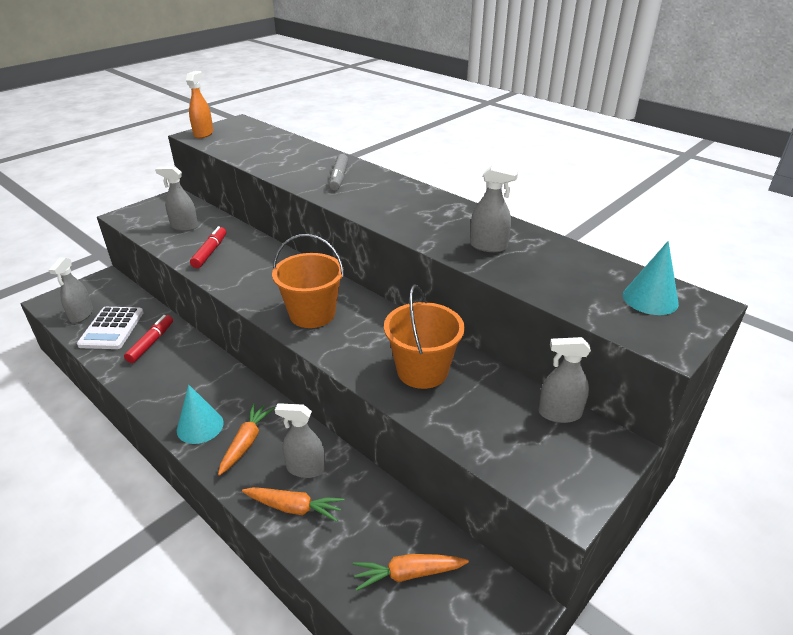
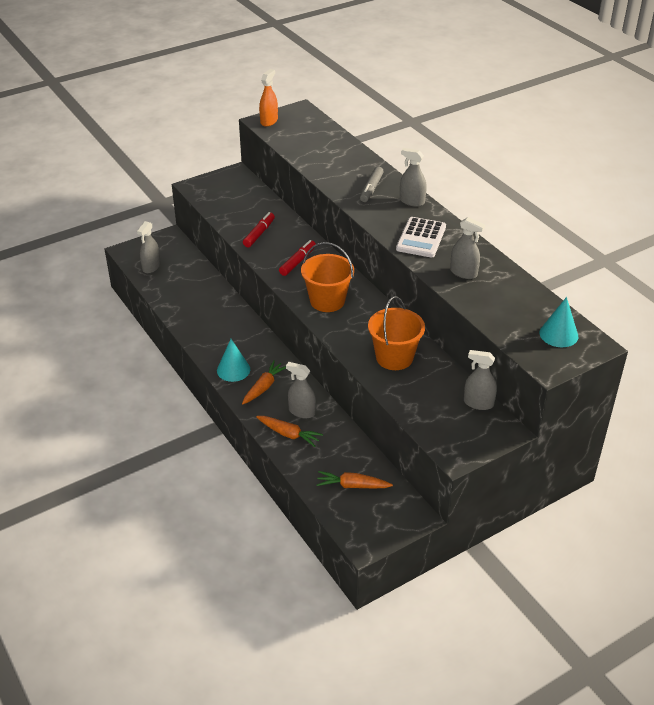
camera: 15 degrees right, 5 degrees up
(112, 328) = (174, 283): white calculator -> white calculator (421, 238)
(151, 343) = (203, 300): red marker -> red marker (298, 262)
(184, 226) = (241, 205): grey spray bottle -> grey spray bottle (412, 201)

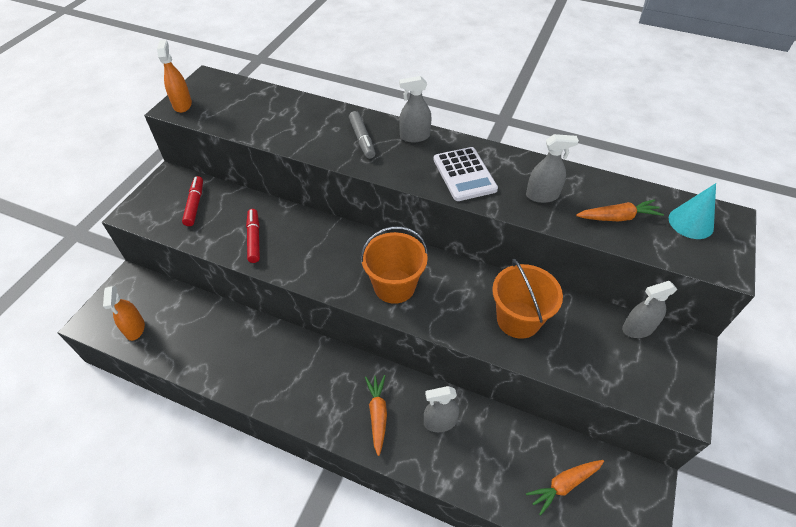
camera: 35 degrees left, 10 degrees up
(151, 267) = (135, 328): grey spray bottle -> orange spray bottle
(233, 370) = (328, 412): turquoise cone -> none
(289, 434) = (451, 461): orange carrot -> orange carrot (618, 217)
(298, 262) = (324, 253): red marker -> red marker (195, 204)

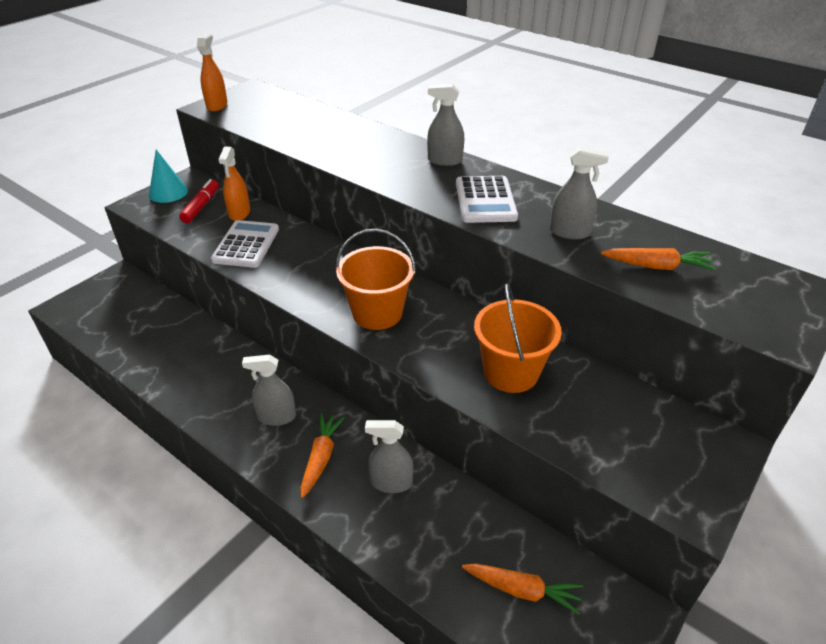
camera: 15 degrees right, 10 degrees down
(135, 328) = (102, 321): orange spray bottle -> orange spray bottle (239, 213)
(254, 239) = (246, 245): red marker -> white calculator
(362, 139) = (385, 155): grey marker -> none
(564, 485) = (522, 590): orange carrot -> orange carrot turned 150 degrees counterclockwise
(637, 329) = (663, 411): grey spray bottle -> grey spray bottle (276, 417)
(691, 222) = (753, 286): turquoise cone -> turquoise cone (168, 192)

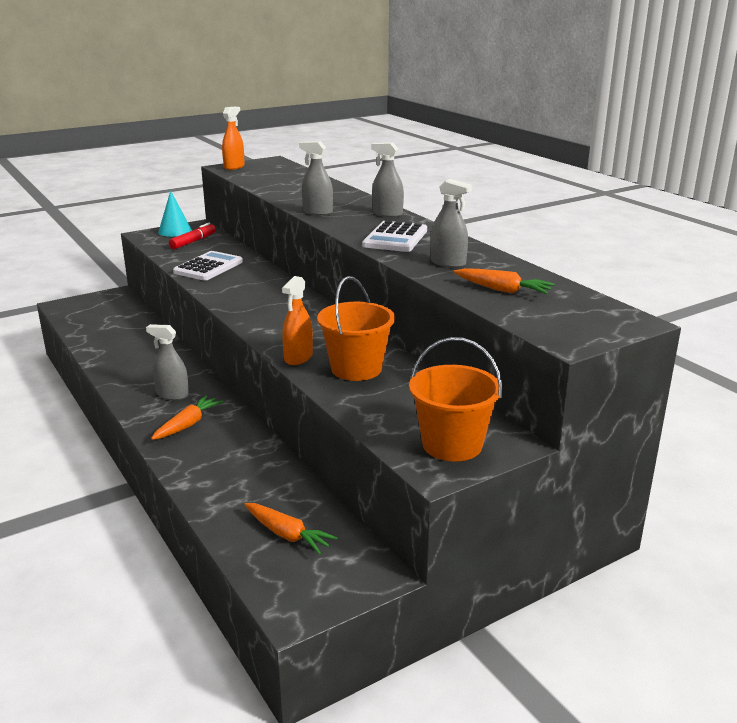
camera: 20 degrees right, 15 degrees down
(239, 213) = (220, 249): orange spray bottle -> orange spray bottle (298, 357)
(377, 313) = (277, 319): orange bucket -> orange bucket (452, 444)
(391, 482) = (232, 450): grey spray bottle -> grey spray bottle (317, 212)

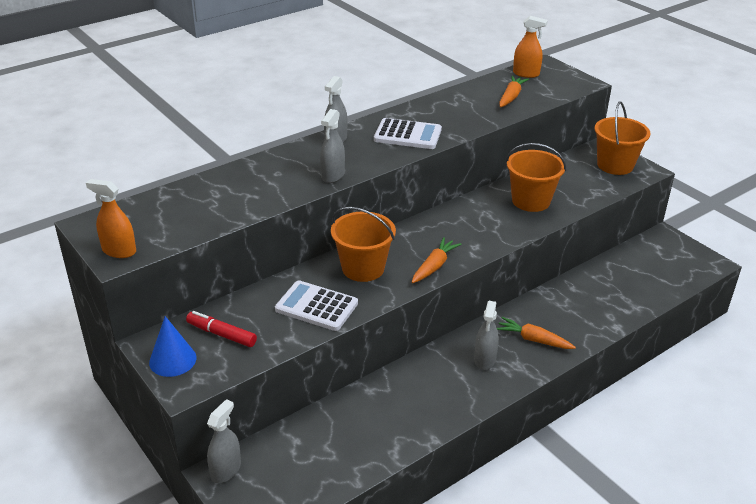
camera: 95 degrees left, 10 degrees up
(175, 231) = (172, 360): turquoise cone -> blue cone
(254, 283) = (363, 268): none -> orange bucket
(287, 535) = (648, 271): orange carrot -> orange carrot (434, 266)
(298, 357) = (522, 227): orange spray bottle -> orange spray bottle (526, 74)
(448, 263) = (463, 114): grey spray bottle -> grey spray bottle (226, 470)

